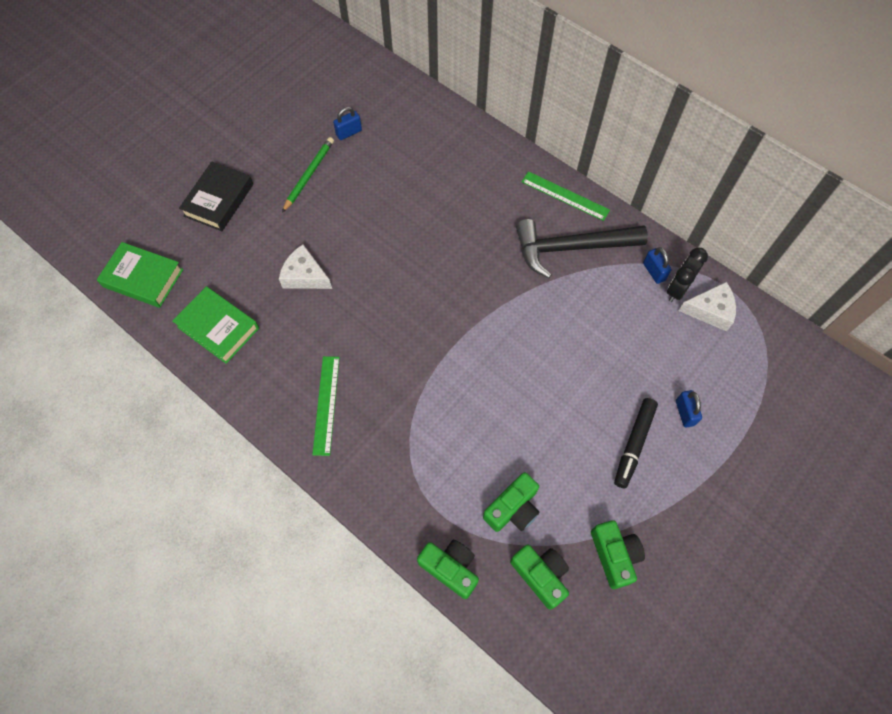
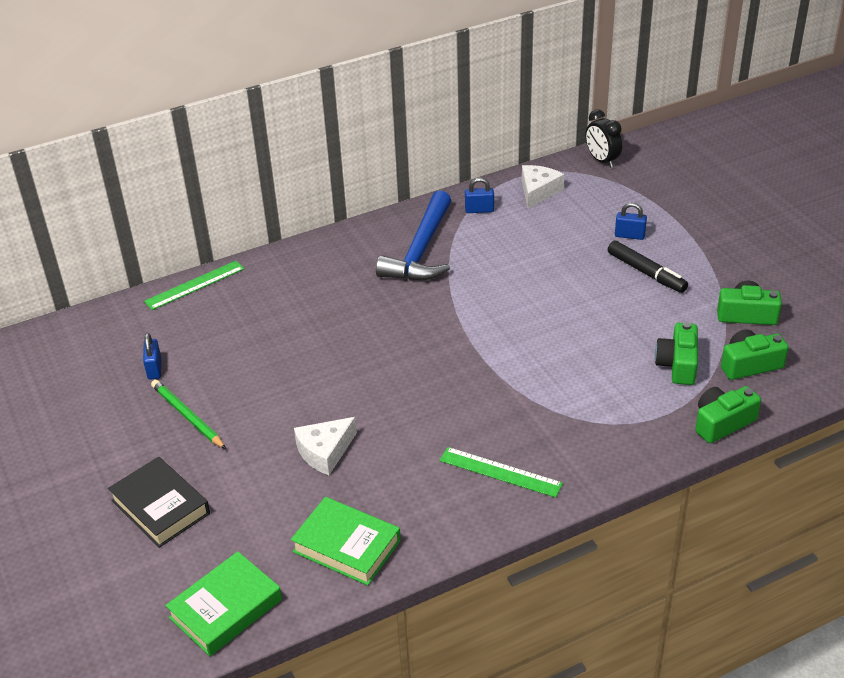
camera: 65 degrees left, 25 degrees down
(218, 327) = (346, 546): green book -> green book turned 60 degrees clockwise
(513, 508) = (677, 364): green camera -> green camera turned 150 degrees counterclockwise
(565, 196) = (359, 237): green ruler -> green ruler (195, 285)
(571, 248) = (421, 250): black hammer -> blue hammer
(677, 289) = (506, 202): black clock -> black clock (602, 161)

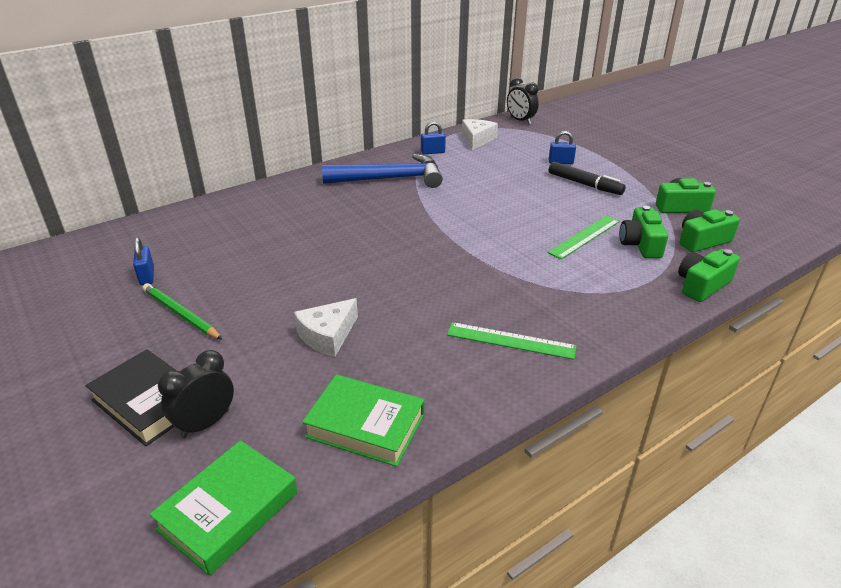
camera: 10 degrees left, 5 degrees down
(195, 285) = (188, 211): green ruler -> green ruler (585, 237)
(209, 531) = (205, 423): none -> black clock
(421, 250) = (390, 179): blue hammer -> blue hammer turned 105 degrees counterclockwise

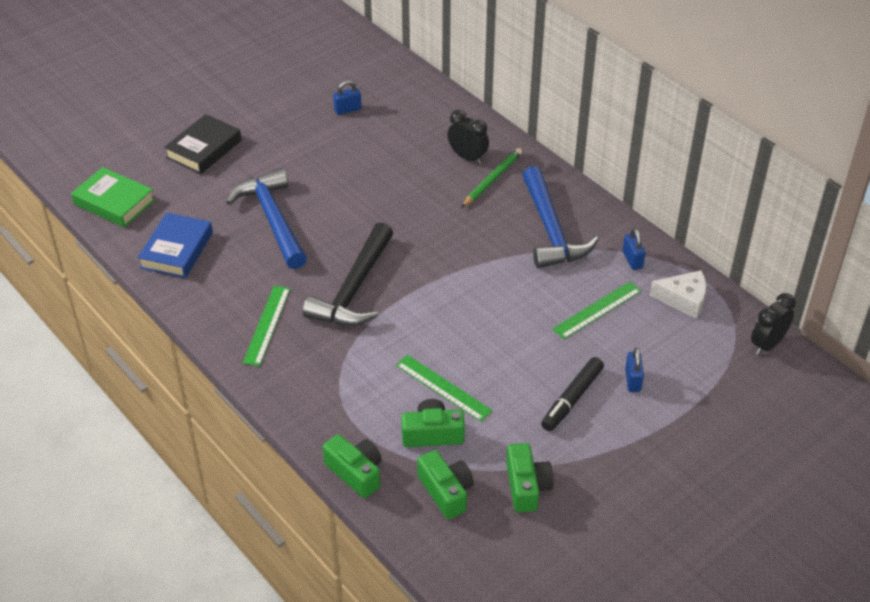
camera: 85 degrees right, 10 degrees up
(181, 314) = (298, 139): green pencil -> green pencil (492, 179)
(205, 423) = (183, 178): black clock -> black clock (467, 157)
(327, 335) = (273, 219): white cheese -> blue hammer
(365, 425) = (177, 250): green book -> blue book
(455, 280) = (354, 289): none -> black hammer
(487, 168) = (597, 310): none -> green ruler

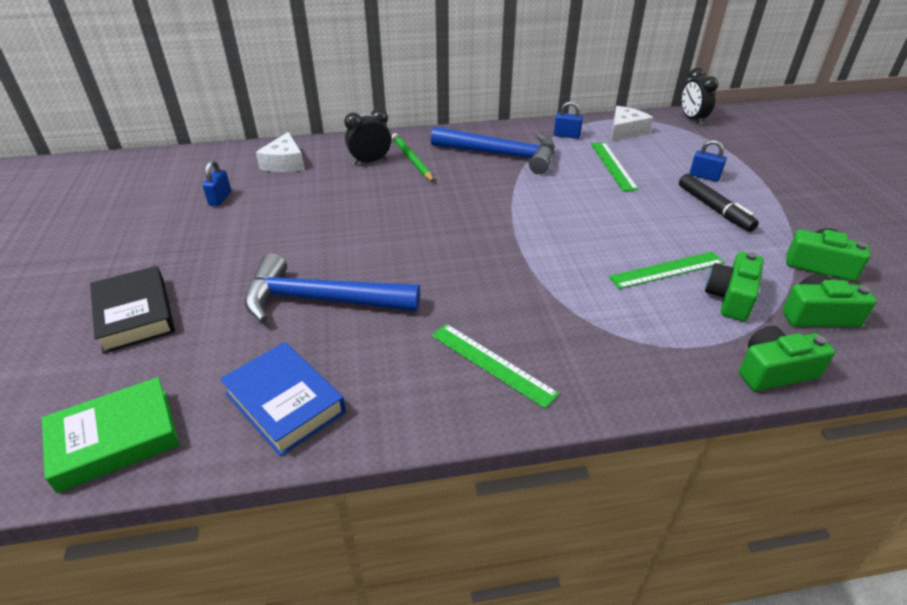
camera: 60 degrees left, 5 degrees down
(354, 289) = (485, 279): black hammer -> none
(423, 113) = (284, 163): none -> white cheese

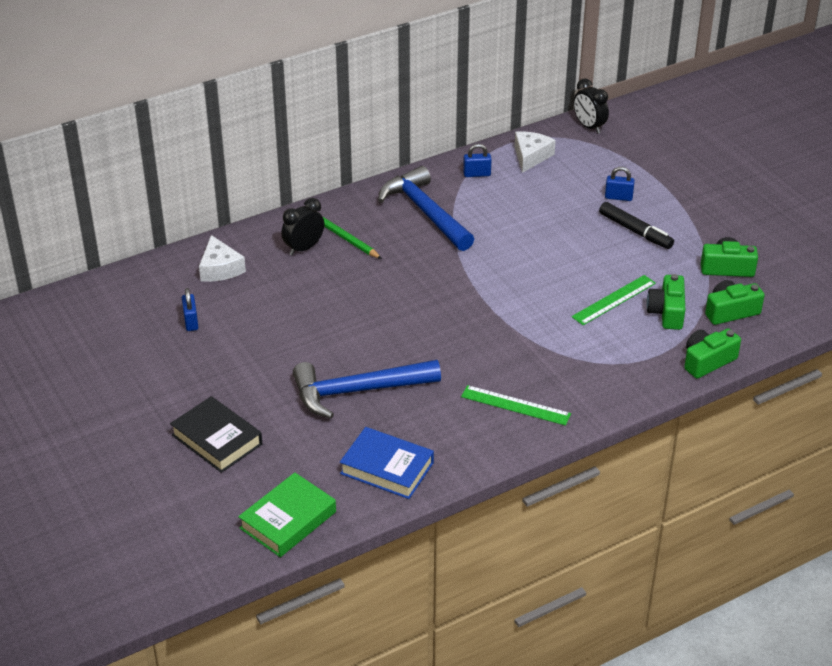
camera: 20 degrees left, 0 degrees up
(501, 155) = (425, 212): blue hammer -> blue hammer turned 120 degrees counterclockwise
(613, 165) = (534, 202): green ruler -> none

